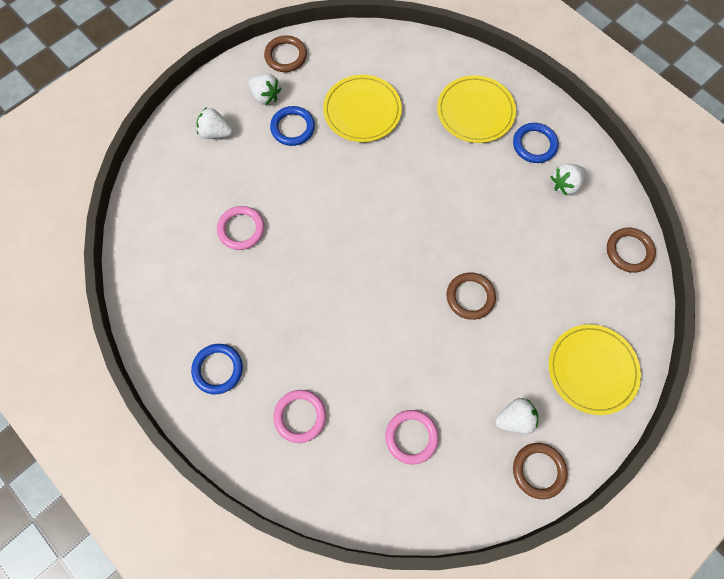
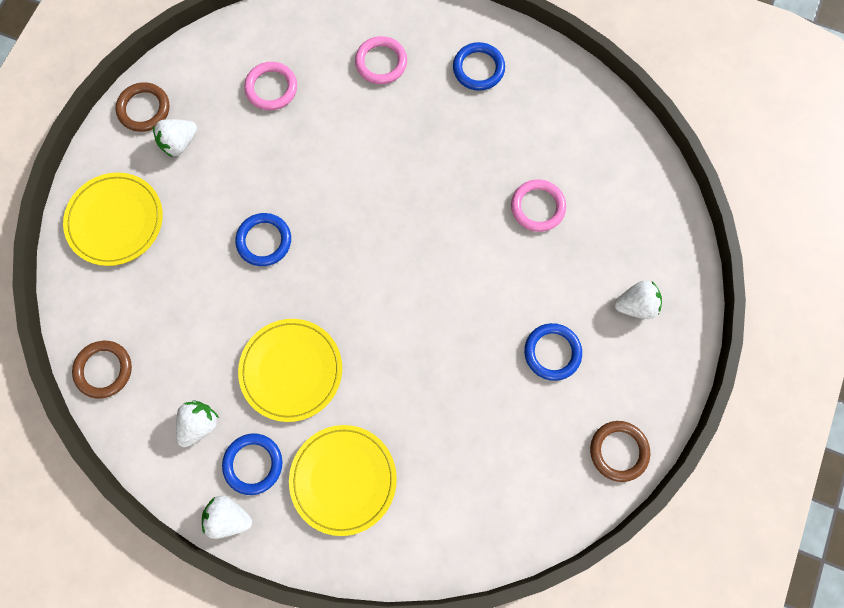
camera: 155 degrees right, 5 degrees up
(265, 96) = (608, 380): white strawberry -> white strawberry (229, 517)
(362, 111) = (482, 414): yellow plate -> yellow plate (291, 370)
(470, 297) = (264, 241): brown ring -> blue ring

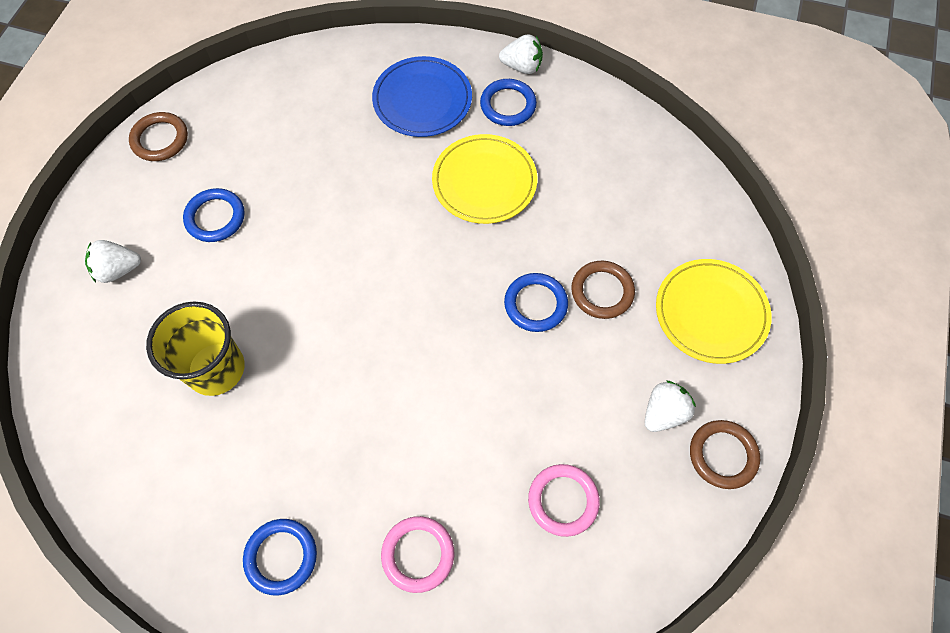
camera: 175 degrees right, 10 degrees down
(104, 370) = (672, 168): brown ring -> brown ring (602, 291)
(200, 424) = (565, 131): white strawberry -> none
(343, 479) = (422, 100): yellow plate -> blue plate
(537, 207) = (216, 369): pink ring -> yellow cup

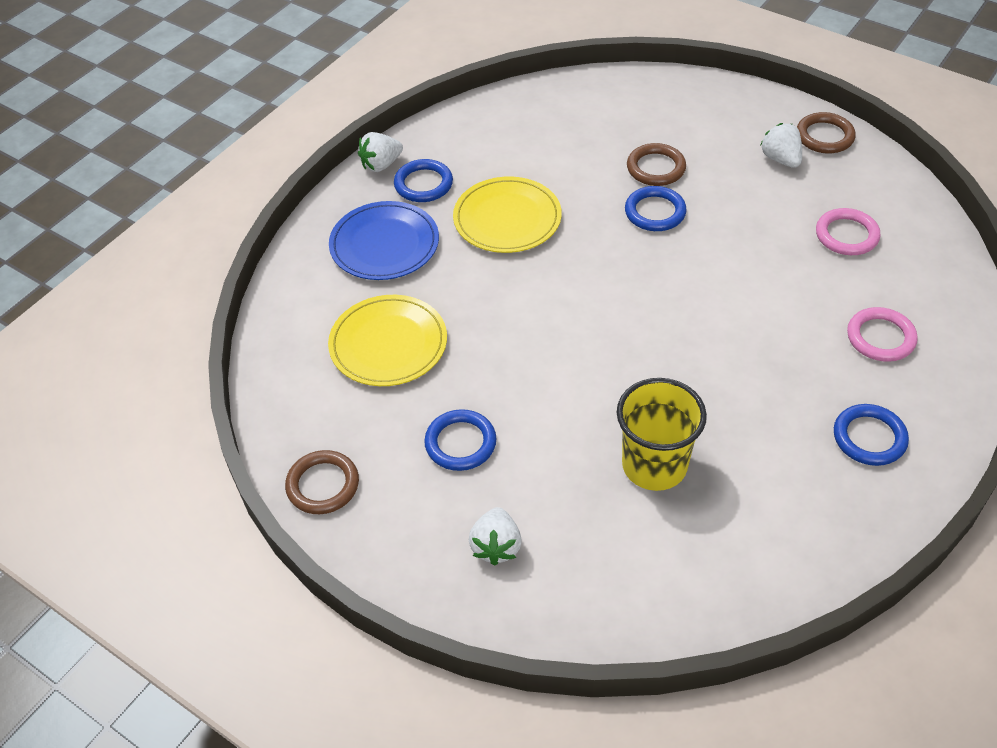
camera: 70 degrees left, 15 degrees down
(522, 67) = (381, 165): white strawberry -> white strawberry turned 150 degrees counterclockwise
(711, 313) = (697, 111): yellow plate -> yellow plate (388, 344)

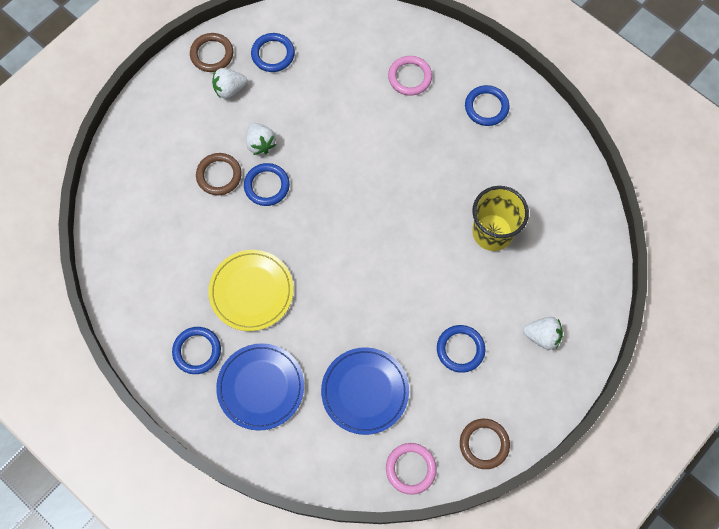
camera: 85 degrees left, 20 degrees up
(381, 165) = (165, 384): white strawberry -> white strawberry (260, 144)
(388, 344) = (365, 391): yellow plate -> blue plate
(846, 235) = (316, 69): pink ring -> pink ring (410, 469)
(851, 191) = (273, 54): none -> blue ring

